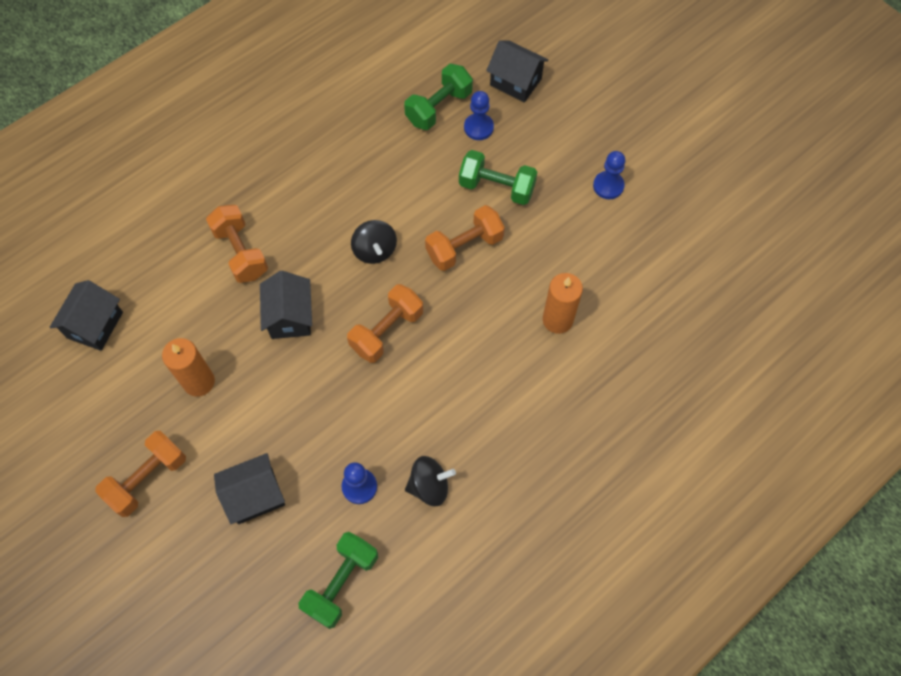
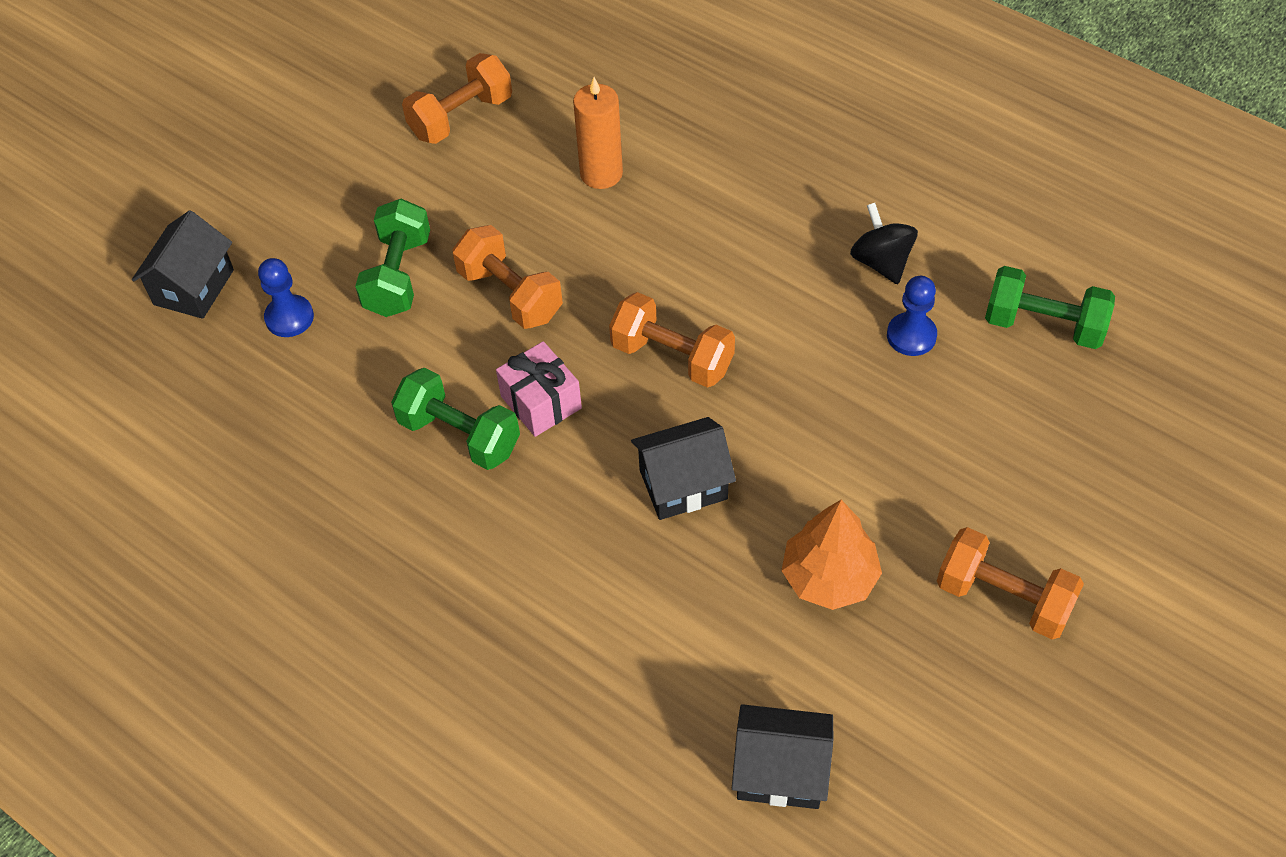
camera: 100 degrees left, 10 degrees down
(199, 382) = (829, 577): orange candle -> orange tree
(241, 252) = (587, 587): orange dumbbell -> orange dumbbell (461, 117)
(255, 495) = (972, 452): black house -> none
(375, 250) = (541, 402): black spinning top -> pink gift
(438, 107) = (255, 377): green dumbbell -> green dumbbell (459, 435)
(608, 186) = (374, 152): blue pawn -> none

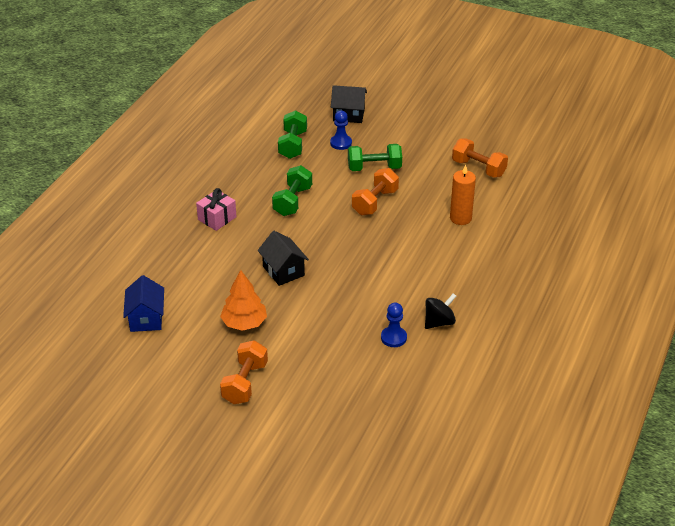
camera: 75 degrees right, 15 degrees down
(541, 402) = (317, 221): pink gift -> pink gift (217, 218)
(672, 357) = (354, 257): orange dumbbell -> none
(780, 771) = (146, 318): black house -> blue house
(1043, 325) = (417, 388): green dumbbell -> green dumbbell (293, 145)

